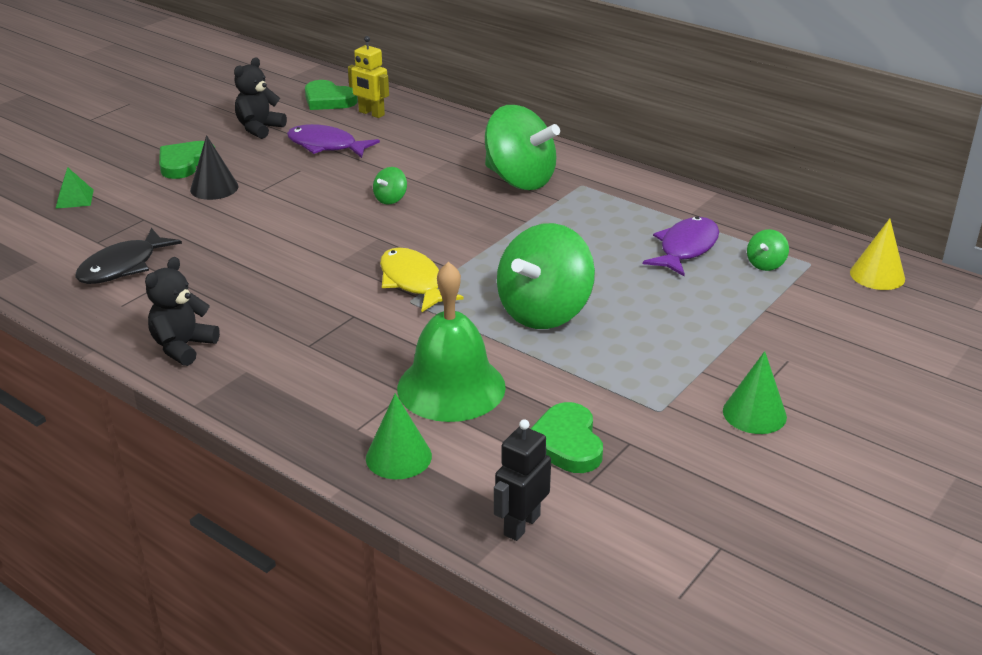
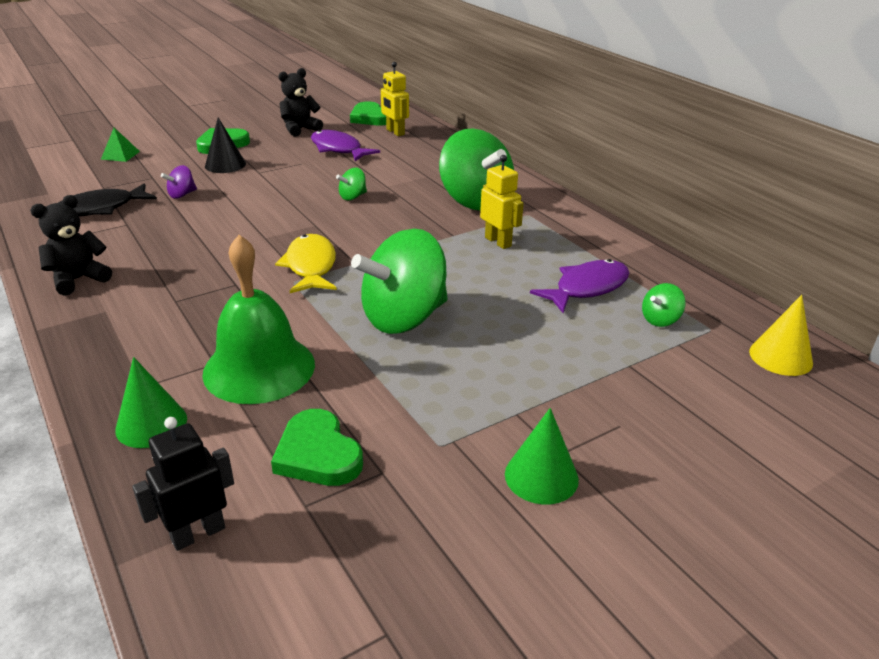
camera: 20 degrees right, 0 degrees up
(200, 233) = (182, 195): none -> purple spinning top
(566, 443) = (318, 454): green heart -> green heart turned 45 degrees counterclockwise
(574, 219) = (498, 242): none -> yellow robot

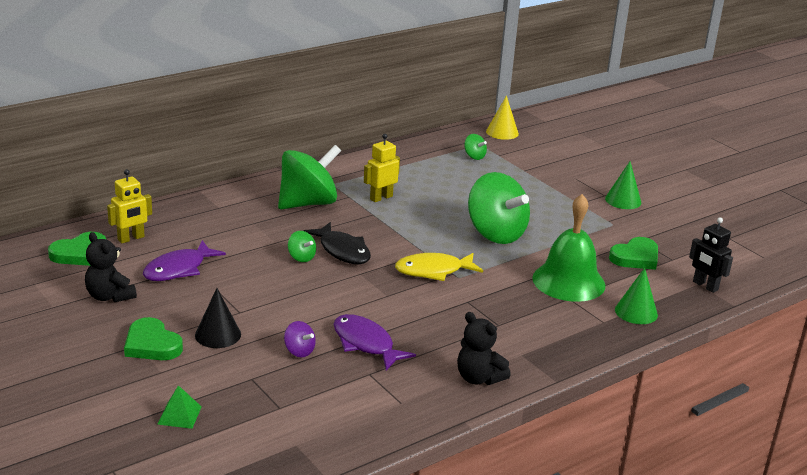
camera: 95 degrees left, 5 degrees down
(101, 209) = (336, 396): black fish -> black fish (342, 251)
(587, 288) = (442, 173): purple fish -> purple fish (365, 344)

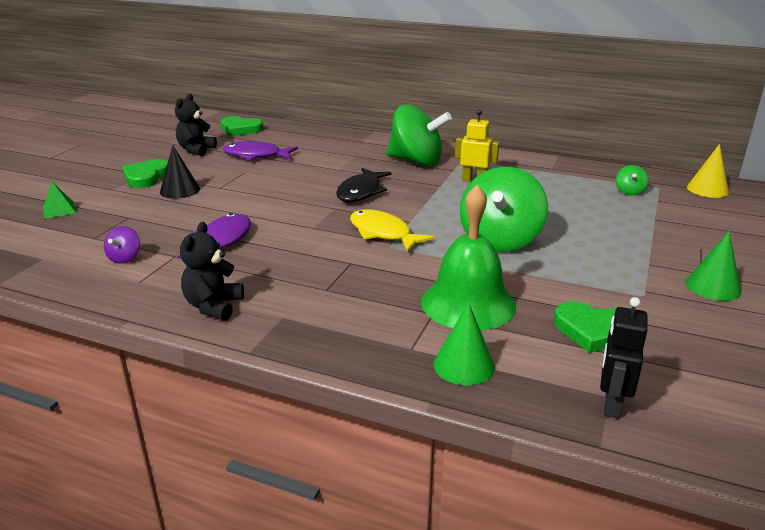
camera: 60 degrees right, 0 degrees up
(131, 238) = (278, 134): yellow robot -> none
(299, 351) = (184, 221): purple spinning top -> purple spinning top (125, 258)
(301, 257) = (328, 182): green spinning top -> none

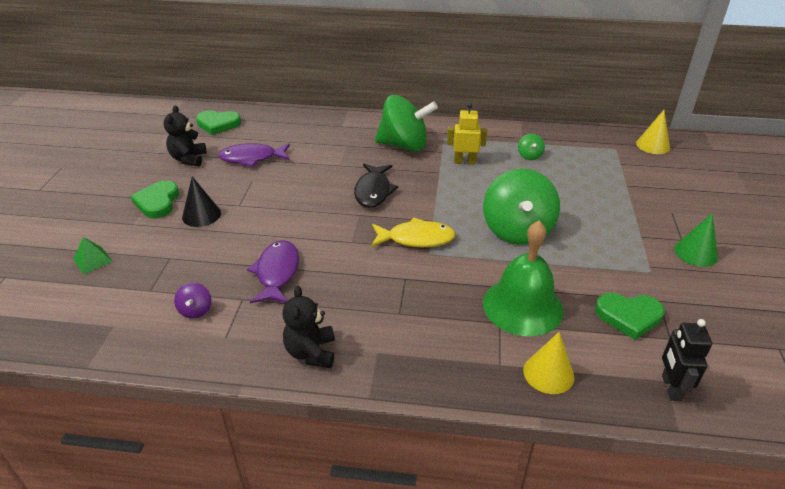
camera: 15 degrees left, 10 degrees up
(383, 233) = (416, 239): yellow fish -> yellow fish turned 150 degrees clockwise
(464, 365) = (548, 373): green cone -> yellow cone
(629, 192) = (595, 157): green spinning top -> green spinning top (529, 156)

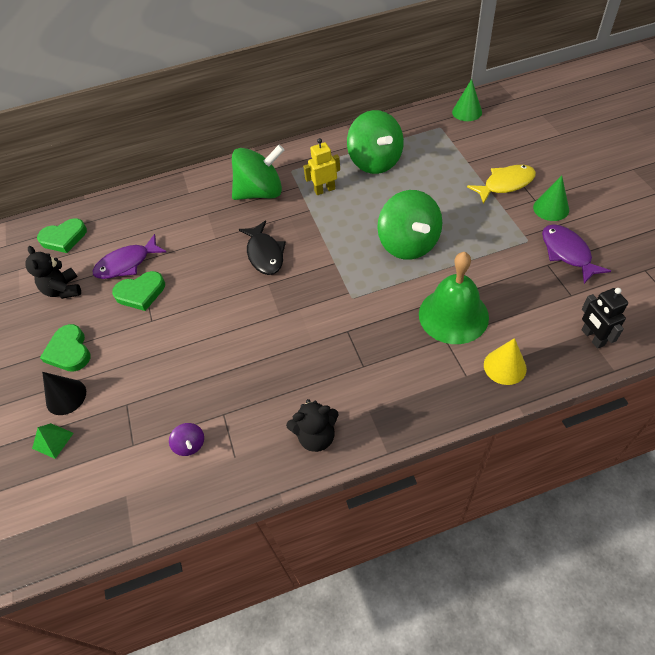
camera: 20 degrees left, 15 degrees up
(201, 215) = (123, 346): black cone -> black cone (66, 397)
(277, 273) = (236, 375): purple fish -> purple fish (567, 253)
(311, 352) = (316, 436): black teddy bear -> black teddy bear turned 75 degrees counterclockwise
(416, 239) = (332, 287): yellow fish -> yellow fish (505, 184)
(529, 156) = (375, 162): green spinning top -> green spinning top, size x2.38
(628, 316) = (533, 289): green heart -> green heart (141, 293)
(653, 145) = (467, 112): yellow cone -> green cone

